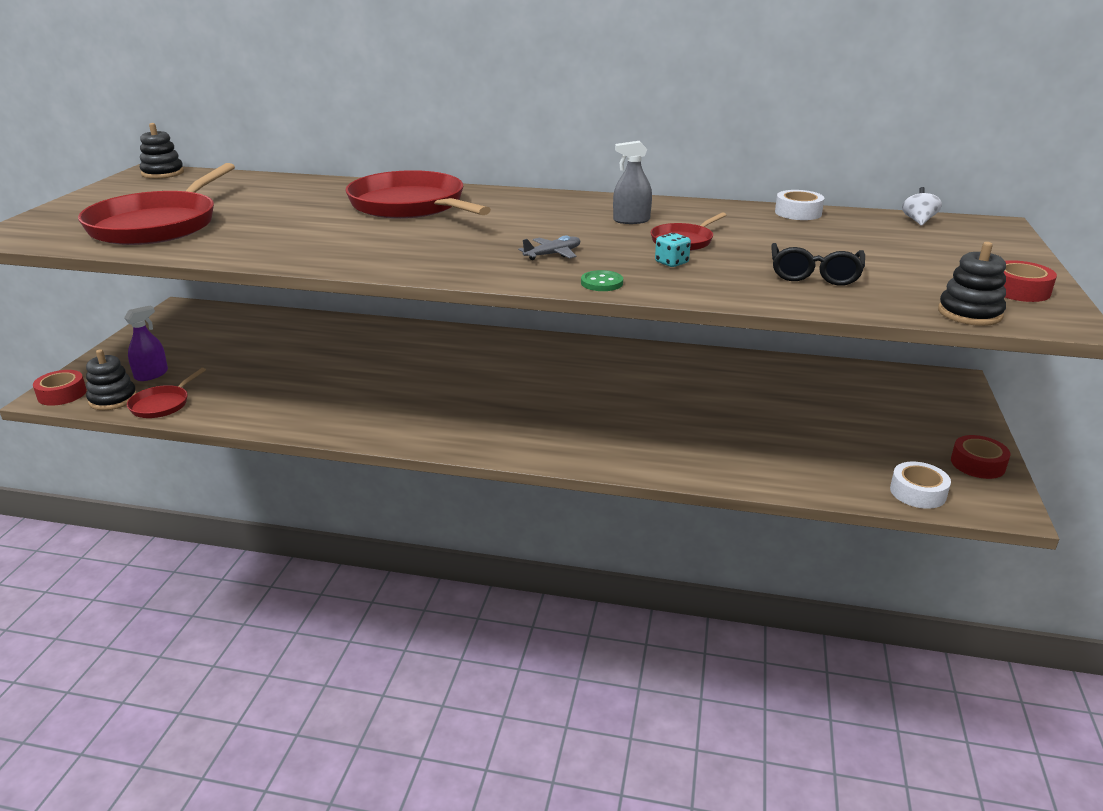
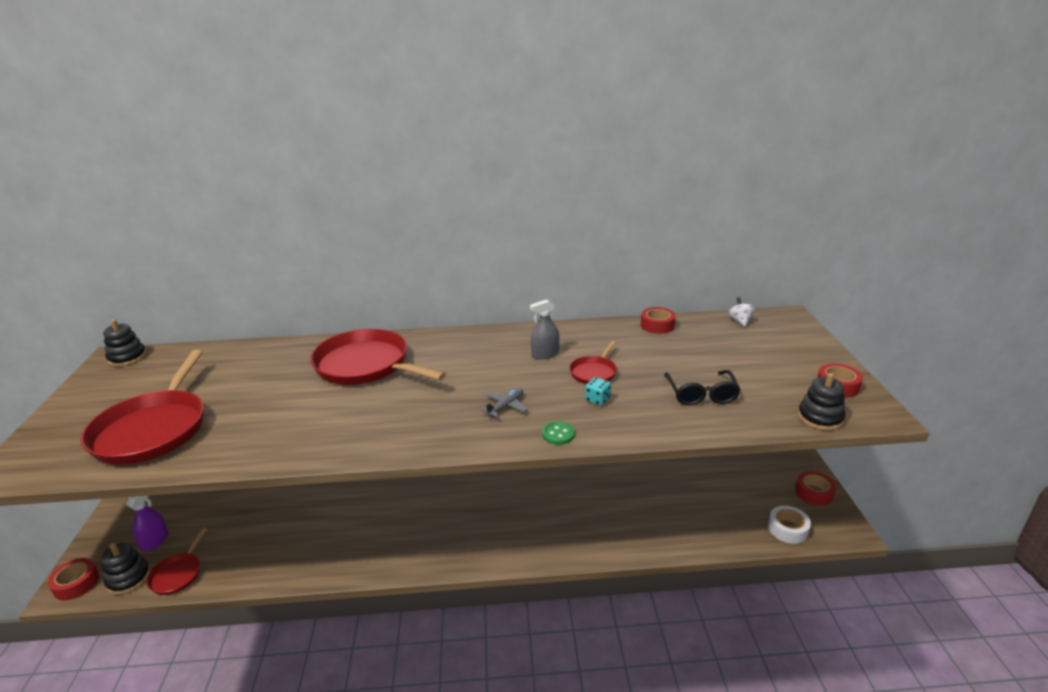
camera: 15 degrees left, 0 degrees up
(798, 213) = (657, 325): white tape -> red tape

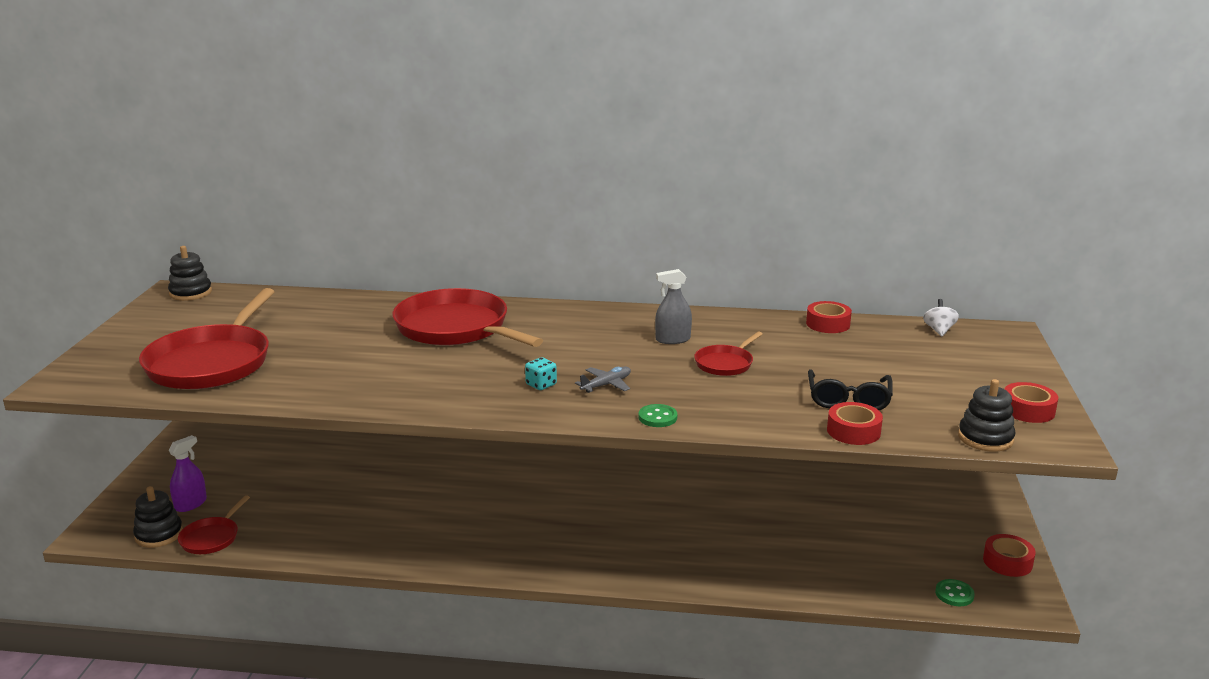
camera: 10 degrees right, 5 degrees down
(76, 583) = (104, 531): red tape -> red tape (853, 431)
(597, 400) = (718, 390): turquoise dice -> turquoise dice (541, 385)
(787, 529) = (954, 594): white tape -> green button

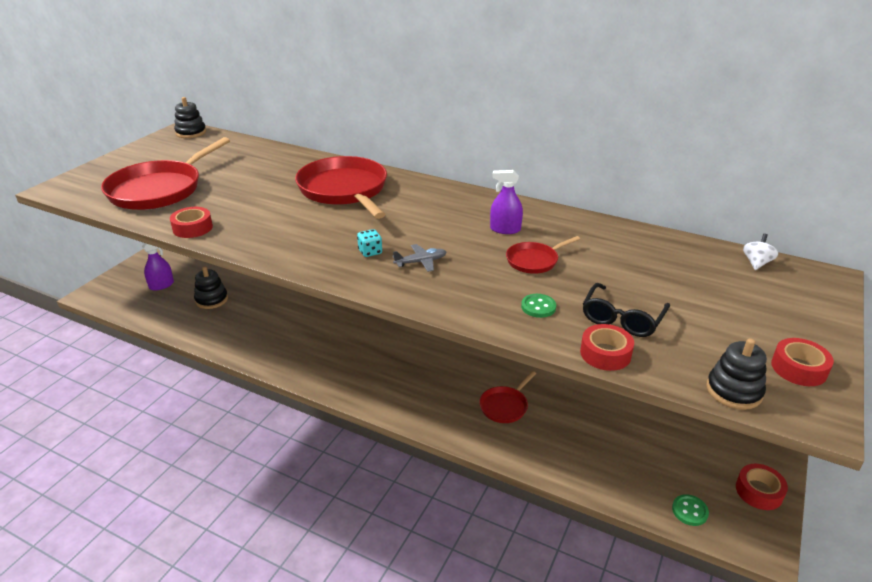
camera: 20 degrees right, 10 degrees up
(159, 534) = (129, 304): black stacking toy -> black stacking toy (211, 300)
(211, 538) = (158, 314): red pan -> red pan (505, 406)
(657, 417) = (440, 302): green button -> green button (538, 307)
(672, 339) = (505, 229): grey spray bottle -> purple spray bottle
(828, 324) = (652, 238): red tape -> red tape (192, 228)

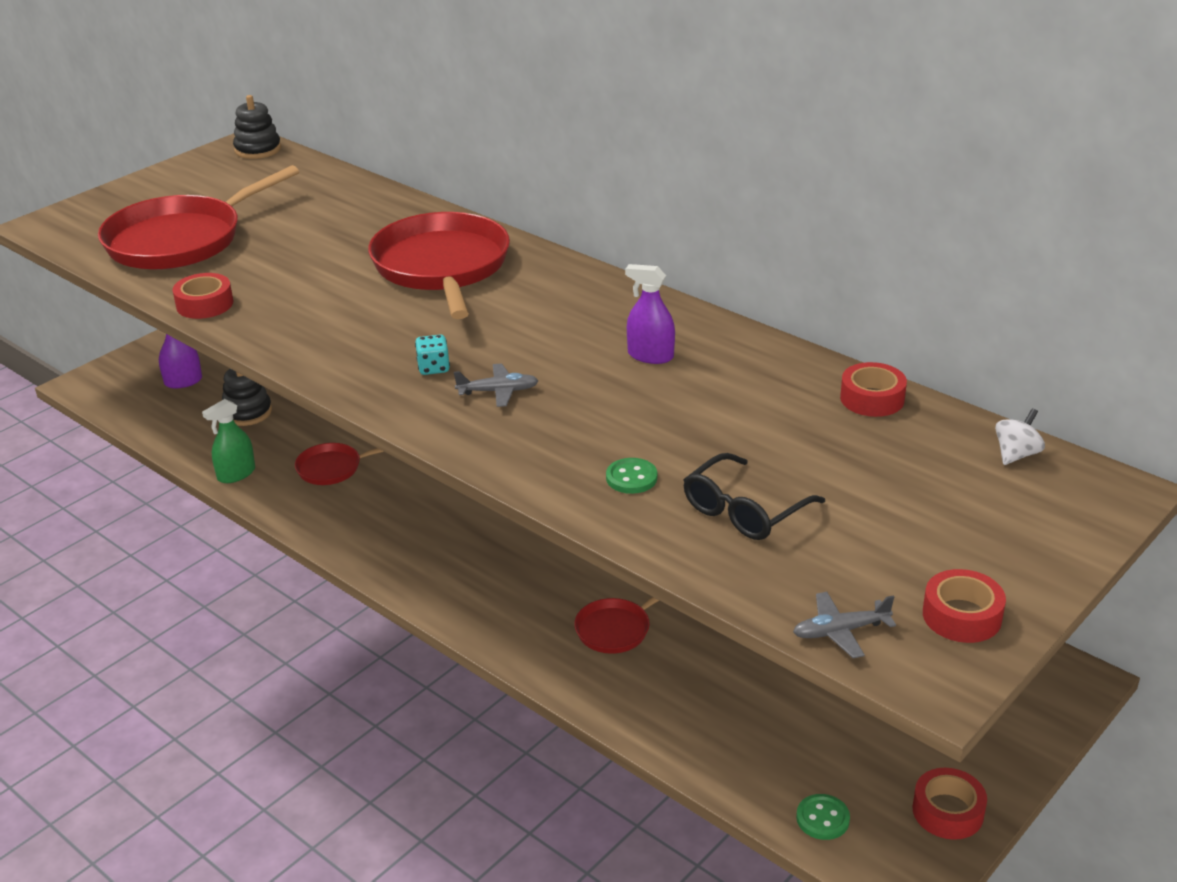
camera: 15 degrees right, 0 degrees up
(217, 340) = (236, 474): none -> green spray bottle
(534, 261) = (666, 409): red pan -> red pan (333, 468)
(605, 354) = (688, 555): red tape -> red tape (872, 399)
(734, 391) = (840, 631): black stacking toy -> grey plane

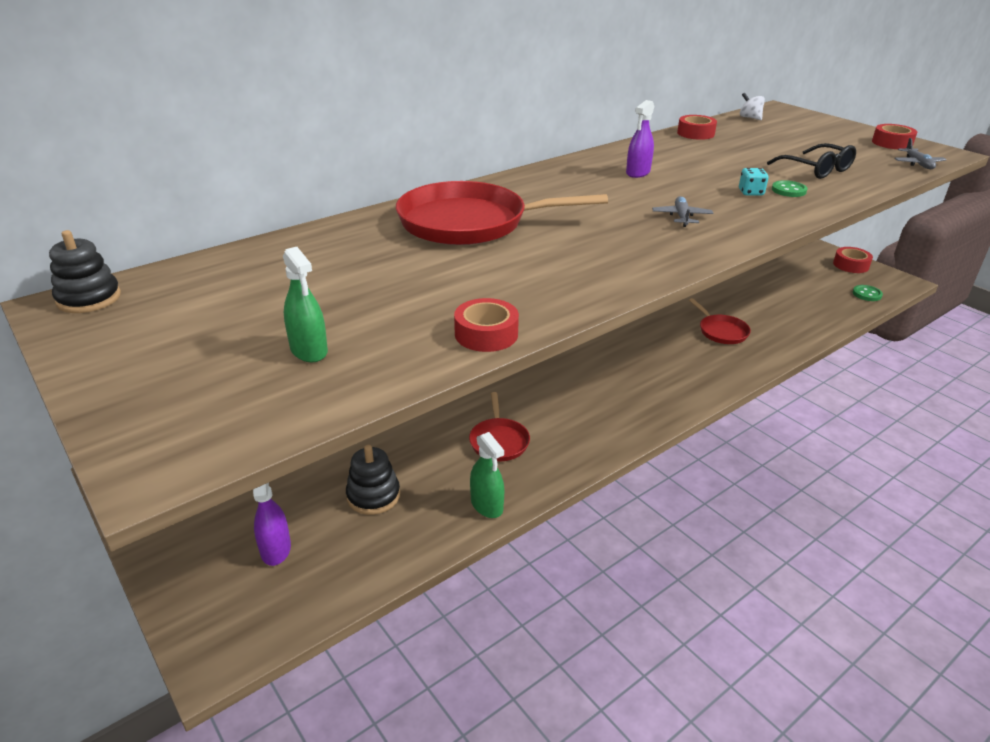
camera: 80 degrees left, 0 degrees up
(180, 240) = (309, 350): red pan -> green spray bottle
(433, 368) = (643, 235): turquoise dice -> turquoise dice (751, 192)

